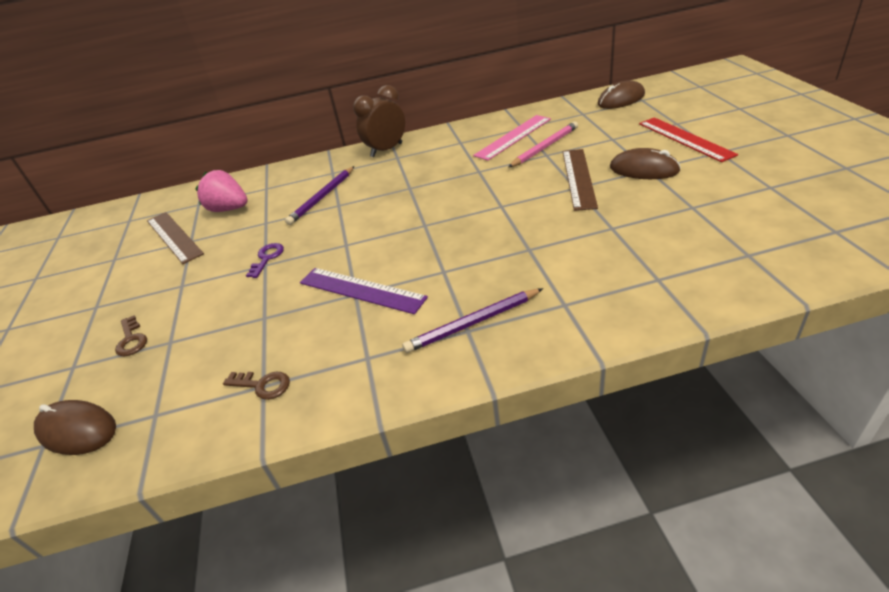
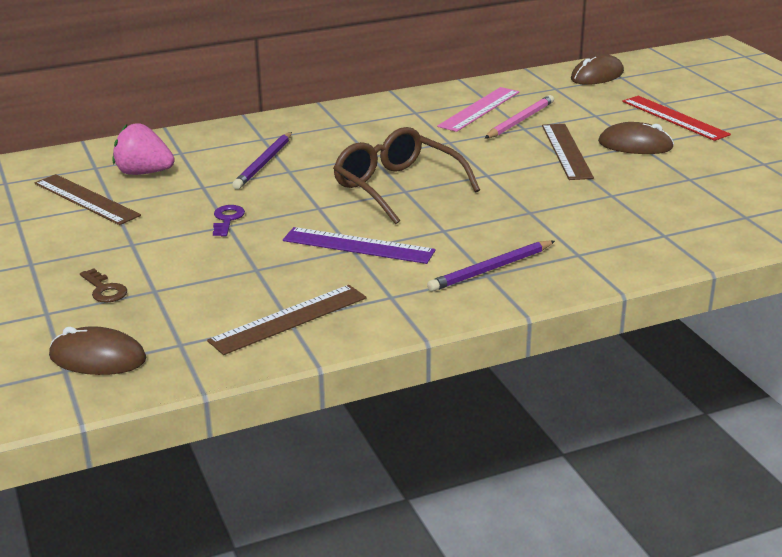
camera: 15 degrees left, 10 degrees down
(262, 385) = (289, 319): brown key -> brown ruler
(386, 150) = (323, 117): brown clock -> none
(419, 221) = (397, 187): none -> brown glasses

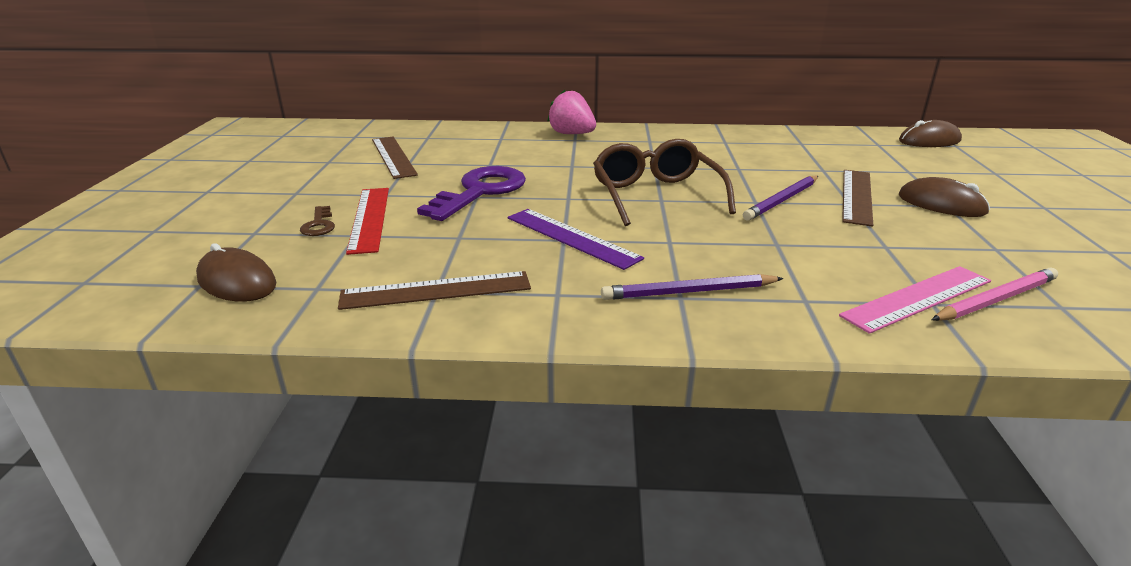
camera: 25 degrees right, 0 degrees up
(144, 173) = (456, 147): pink strawberry -> pink strawberry (572, 134)
(227, 219) = (480, 191): purple key -> purple key, size x2.22
(264, 163) = (557, 156): purple pencil -> purple pencil (782, 200)
(479, 109) = (788, 148): pink ruler -> pink ruler (918, 298)
(520, 121) = (823, 163): pink pencil -> pink pencil (996, 300)
(674, 118) = (1002, 188): red ruler -> red ruler (369, 218)

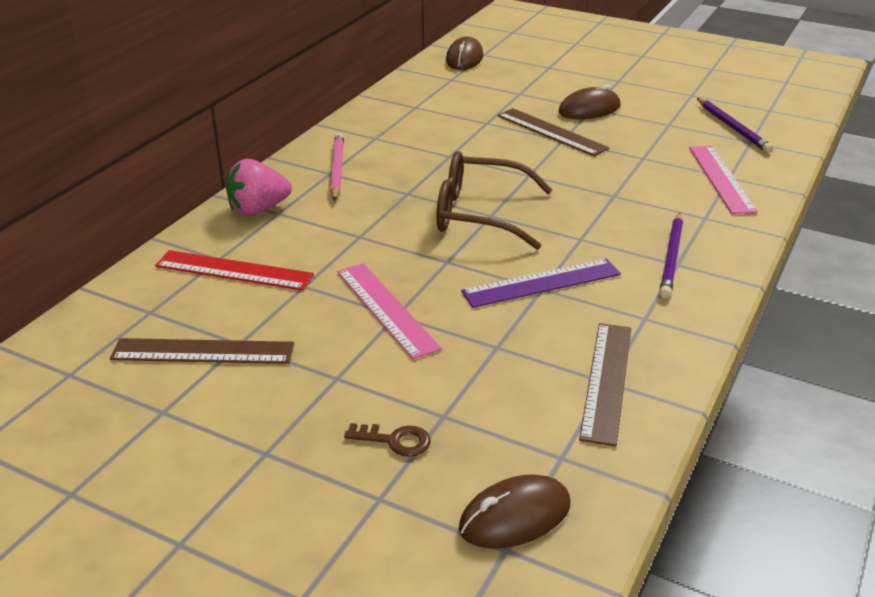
camera: 65 degrees left, 5 degrees up
(369, 218) = (404, 399): red ruler -> red ruler (234, 271)
(480, 191) = (386, 309): purple key -> pink ruler
(782, 200) = (536, 163): purple pencil -> purple pencil (732, 127)
(996, 300) = (734, 156): pink pencil -> pink pencil (337, 169)

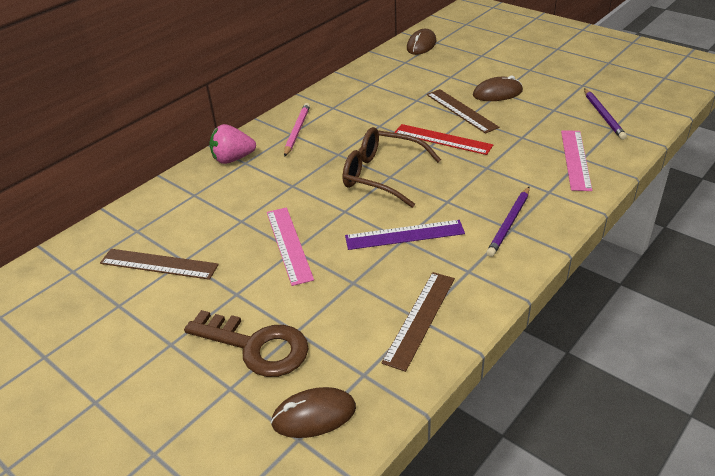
camera: 15 degrees right, 5 degrees up
(234, 271) = (200, 205): red ruler -> red ruler (442, 139)
(395, 441) = (256, 346): brown key -> brown key, size x2.22

